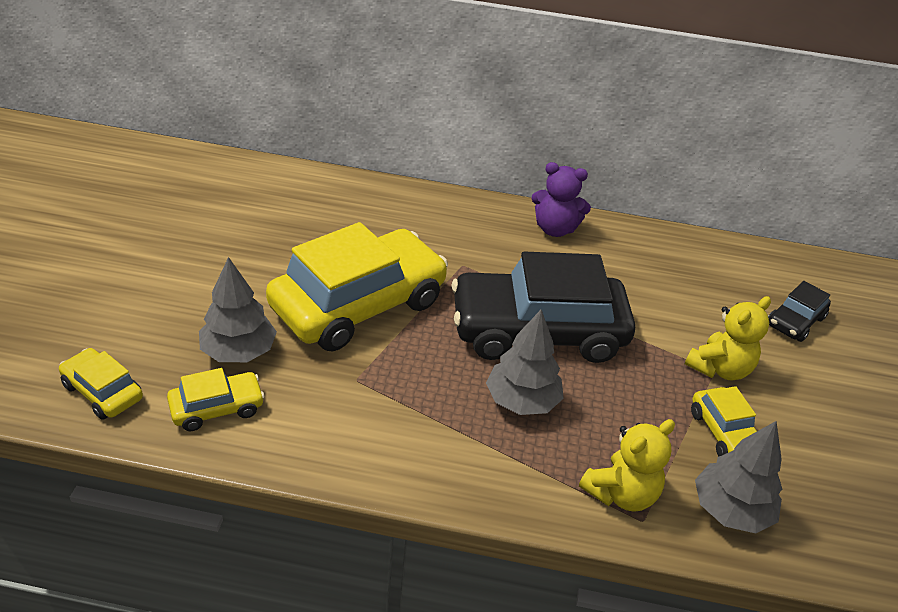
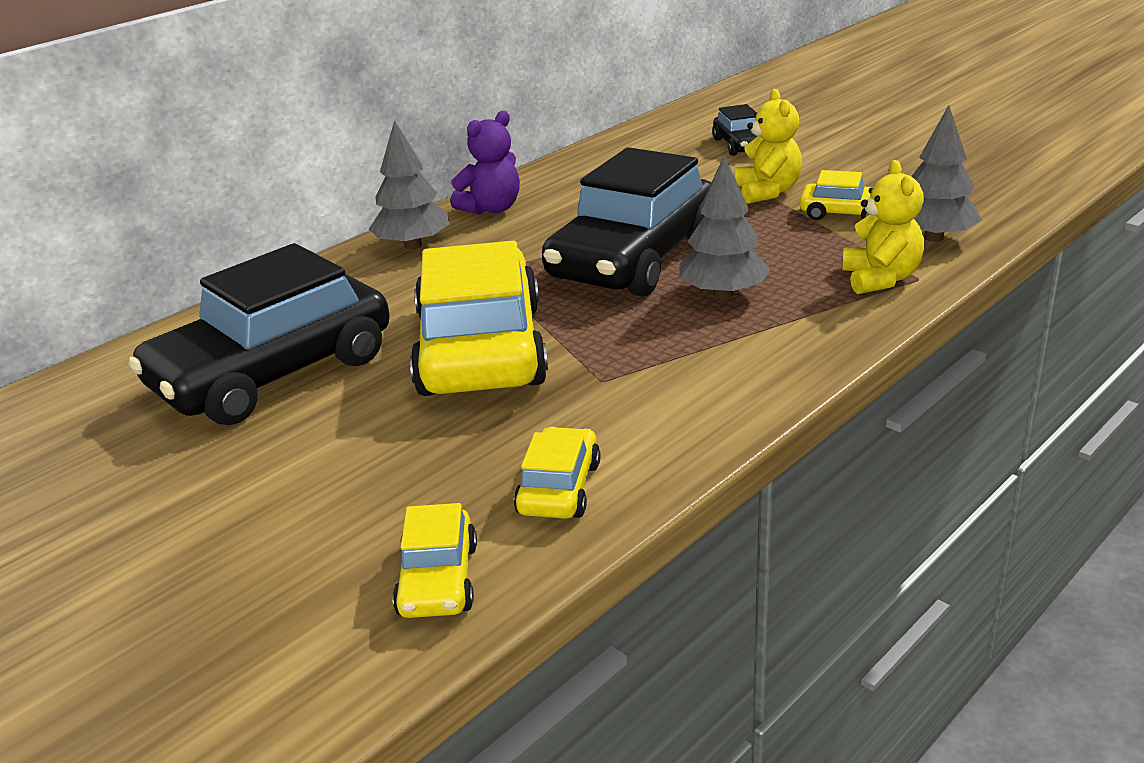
camera: 50 degrees left, 10 degrees down
(102, 392) = (438, 580): yellow car -> yellow car turned 75 degrees counterclockwise
(239, 352) = (474, 451): grey tree -> grey tree (413, 245)
(277, 230) = (273, 373): none -> black car

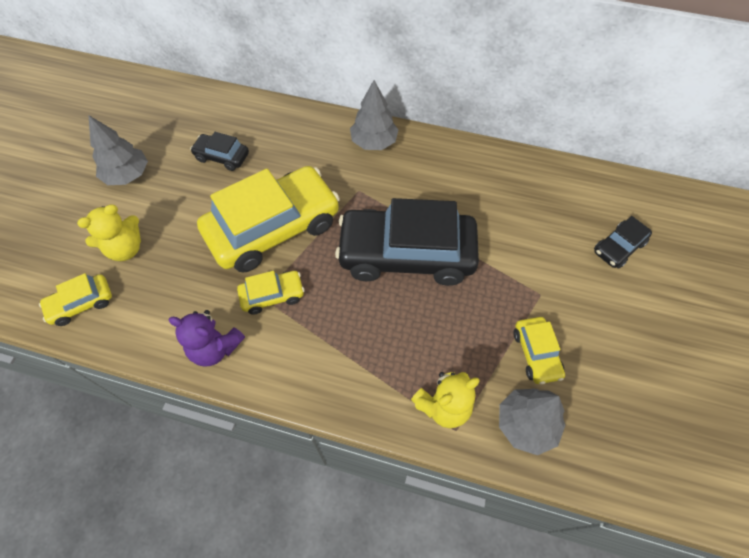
camera: 60 degrees right, 30 degrees up
(273, 373) = (222, 157): black car -> black car, size x0.45
(491, 209) = (438, 155): purple teddy bear -> purple teddy bear (215, 348)
(559, 488) = (159, 320): yellow car -> yellow car (272, 295)
(723, 294) = (383, 319): grey tree -> grey tree (127, 175)
(767, 192) = (545, 293): yellow teddy bear -> yellow teddy bear (125, 249)

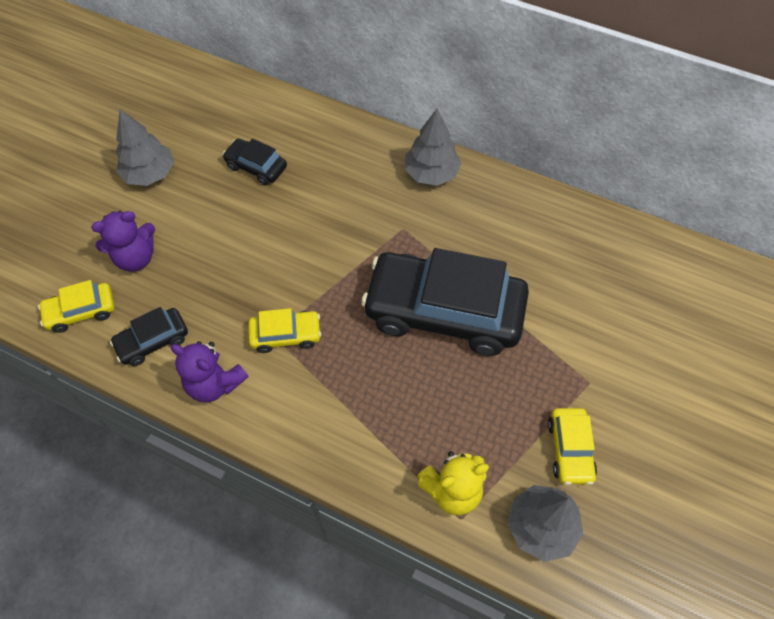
camera: 10 degrees right, 0 degrees up
(125, 249) = (136, 258): yellow teddy bear -> purple teddy bear
(273, 228) = (299, 258): yellow car -> none
(618, 247) = (695, 342): black car -> black car (153, 341)

